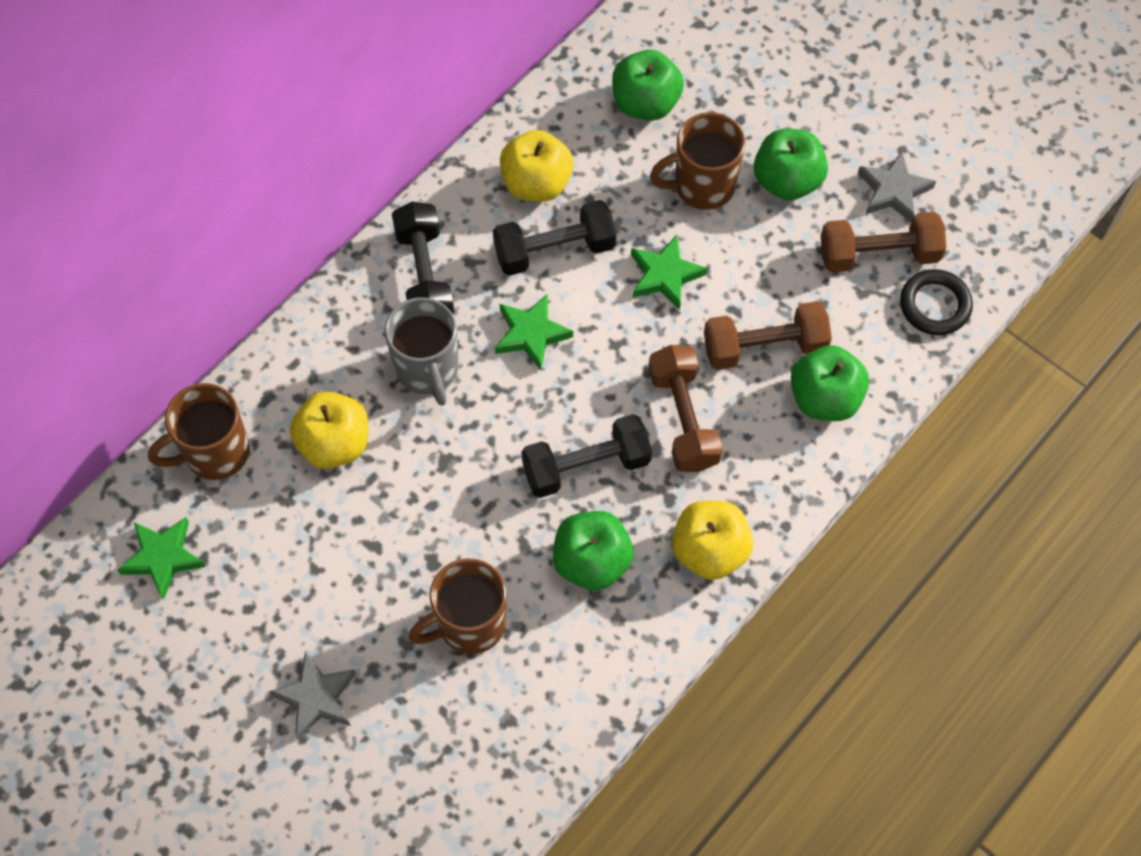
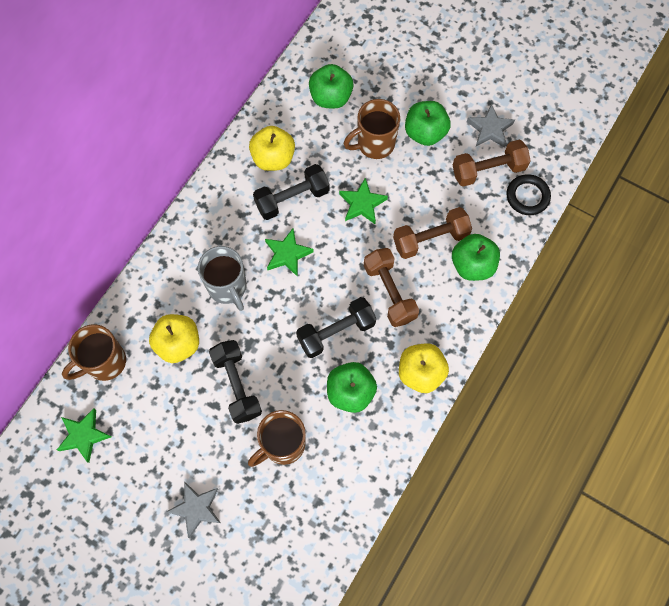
camera: 10 degrees left, 5 degrees up
(424, 275) = (215, 227): black dumbbell -> black dumbbell (237, 385)

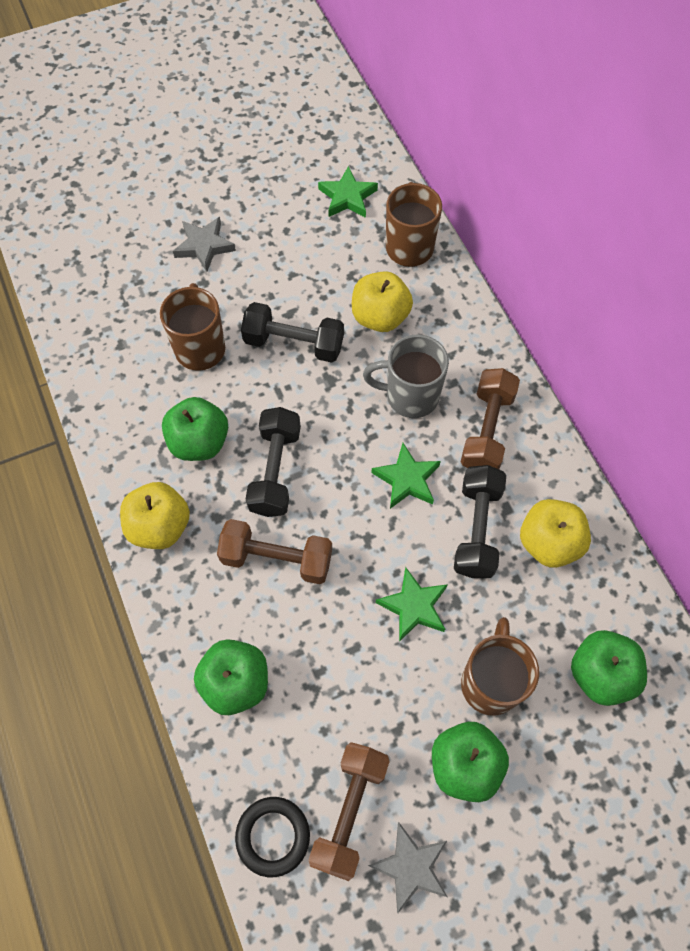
camera: 125 degrees right, 5 degrees down
(430, 239) = (307, 656): brown dumbbell -> brown dumbbell (487, 430)

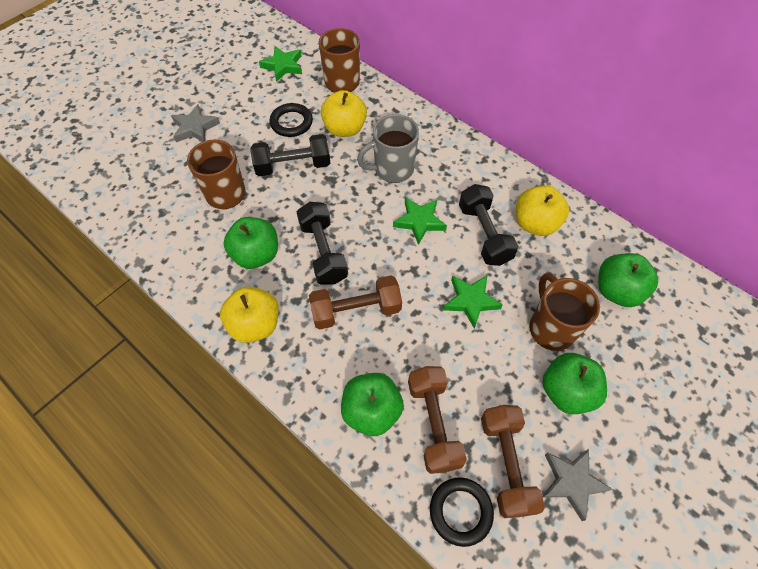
camera: 25 degrees left, 5 degrees down
(320, 283) = (291, 123): none -> black ring
(487, 430) = (455, 171): brown dumbbell -> brown dumbbell (433, 423)

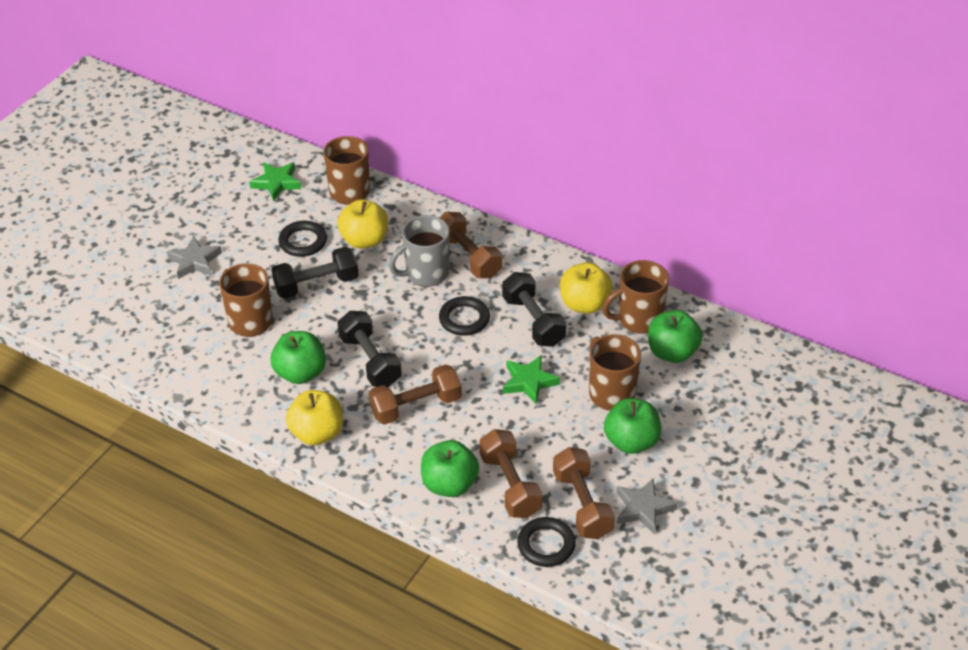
camera: 10 degrees left, 15 degrees down
(419, 221) = (464, 319): green star -> black ring
(433, 159) = (468, 257): none -> brown dumbbell
(586, 248) = (638, 319): none -> brown mug

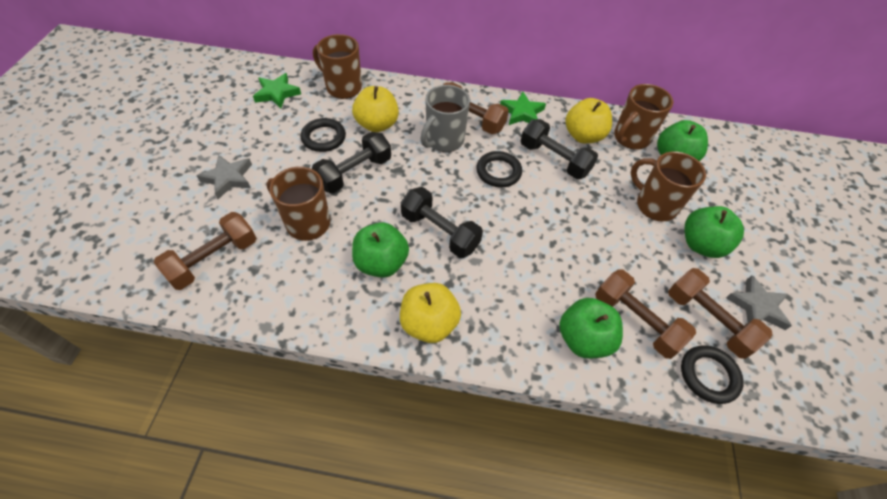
camera: 25 degrees left, 10 degrees up
(416, 406) = (506, 265): brown dumbbell -> brown dumbbell (214, 260)
(529, 382) = (585, 214): green star -> green star (522, 113)

